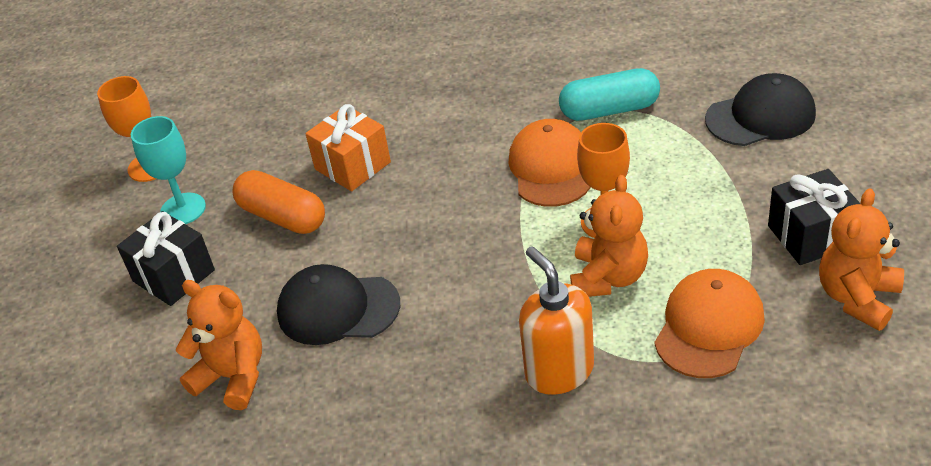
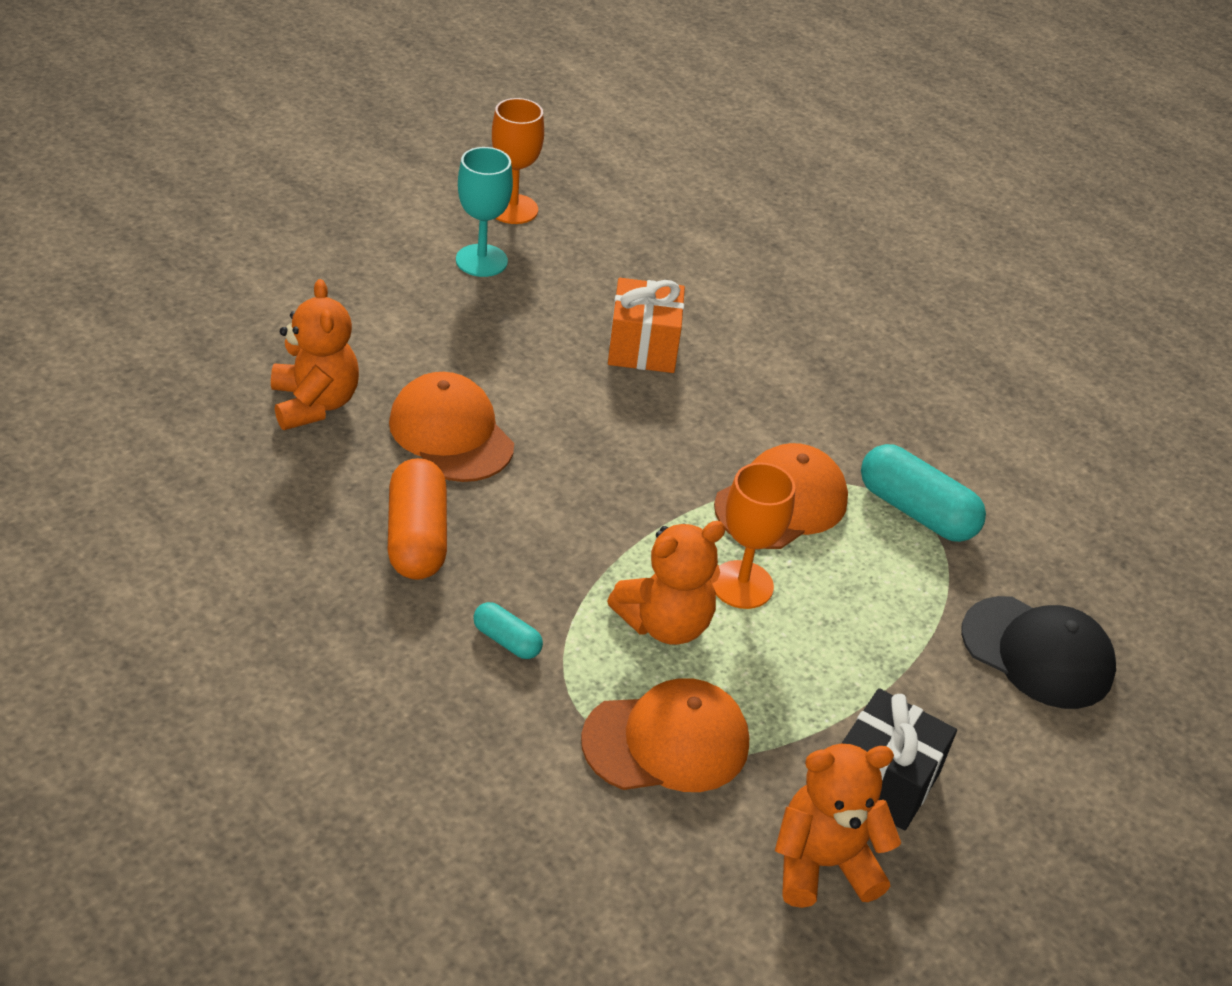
camera: 40 degrees right, 0 degrees up
(174, 276) = (398, 299): black gift -> none
(282, 217) = (532, 333): orange capsule -> orange capsule (417, 537)
(338, 309) = (451, 433): black cap -> orange cap
(559, 371) = (507, 640): orange soap dispenser -> turquoise capsule

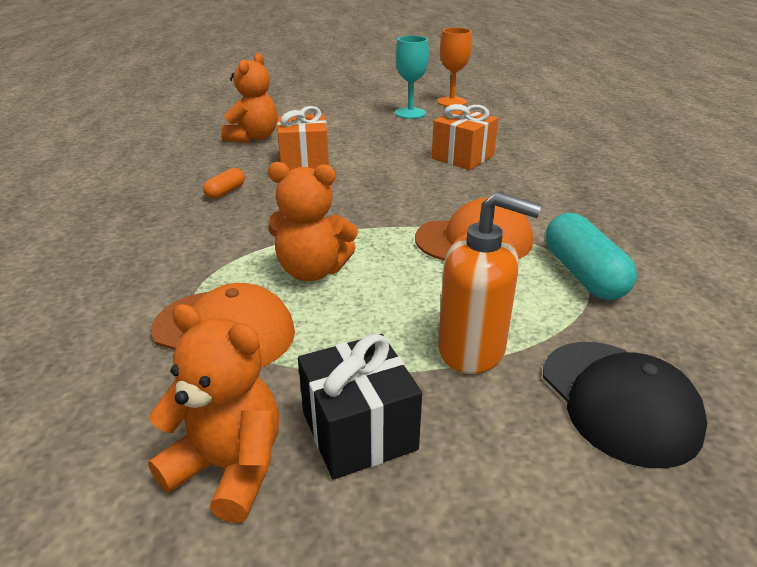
camera: 40 degrees right, 10 degrees down
(417, 537) = (225, 192): orange capsule -> orange capsule, size x0.53
(451, 433) = (304, 162): orange cap -> orange gift
(507, 640) = (205, 246): turquoise capsule -> none
(742, 585) = (392, 270): orange goblet -> none
(896, 653) = (472, 349): none -> orange soap dispenser

